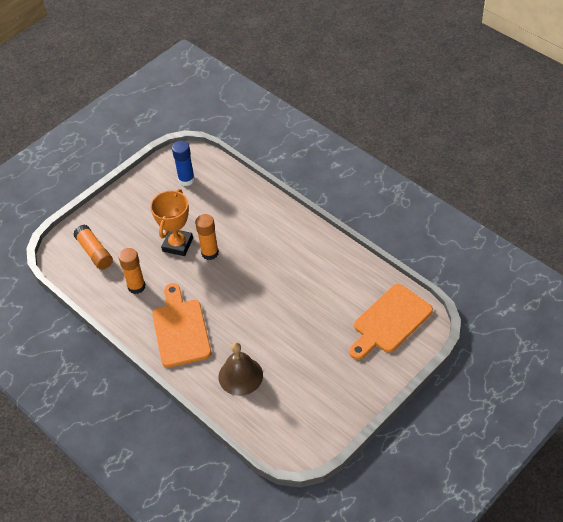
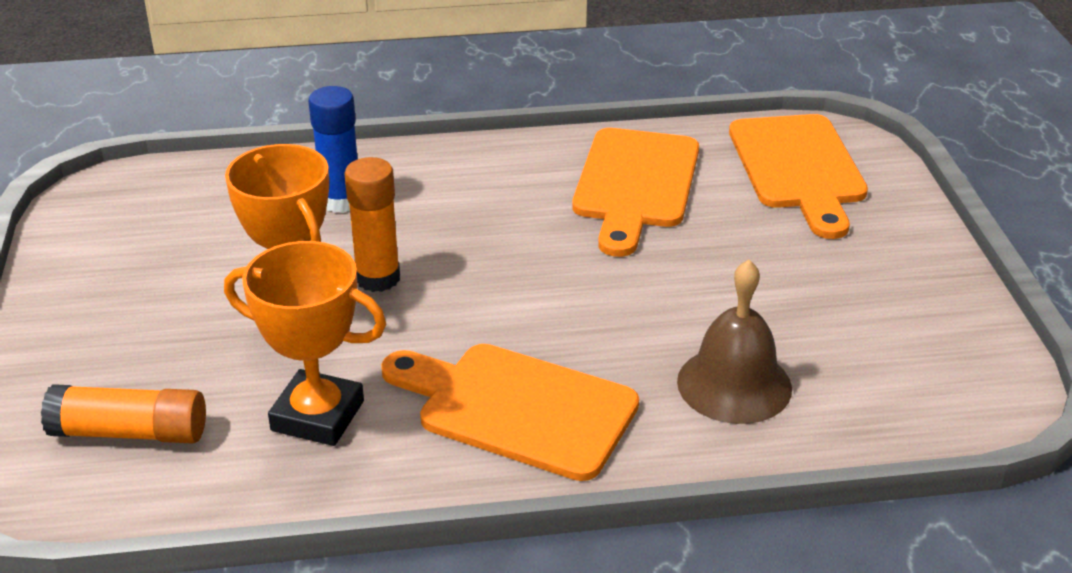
camera: 55 degrees left, 15 degrees down
(136, 286) = (318, 415): orange glue stick -> orange trophy
(186, 180) = (155, 221): blue glue stick -> blue glue stick (341, 201)
(329, 281) = (635, 184): none -> orange cutting board

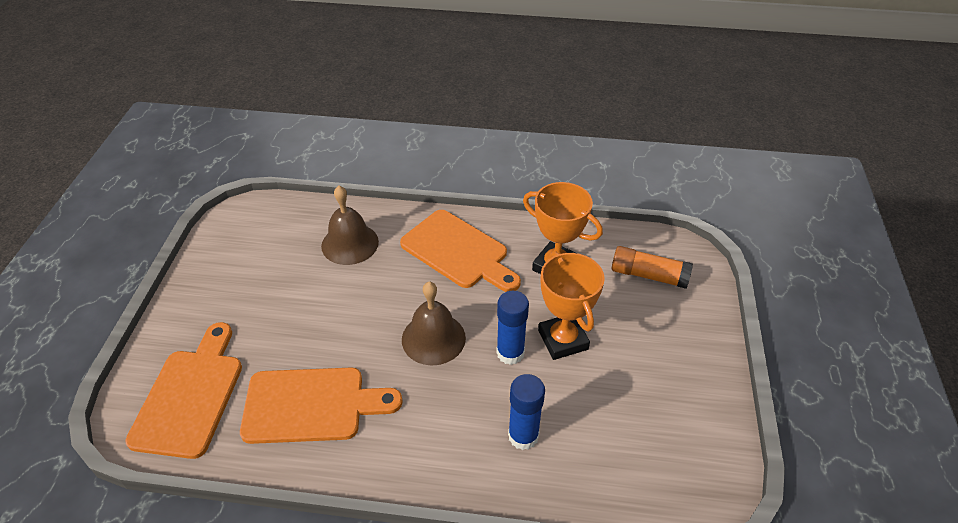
camera: 165 degrees left, 10 degrees up
(378, 278) = (510, 353): orange glue stick -> blue glue stick
(505, 275) = (433, 338): none -> brown bell
(635, 184) = (311, 405): orange cutting board -> orange cutting board turned 60 degrees clockwise

